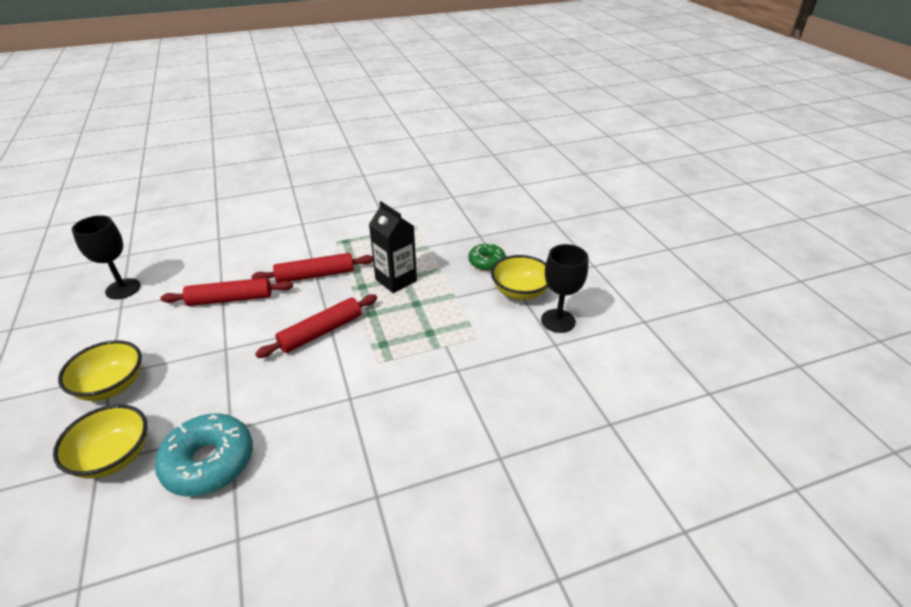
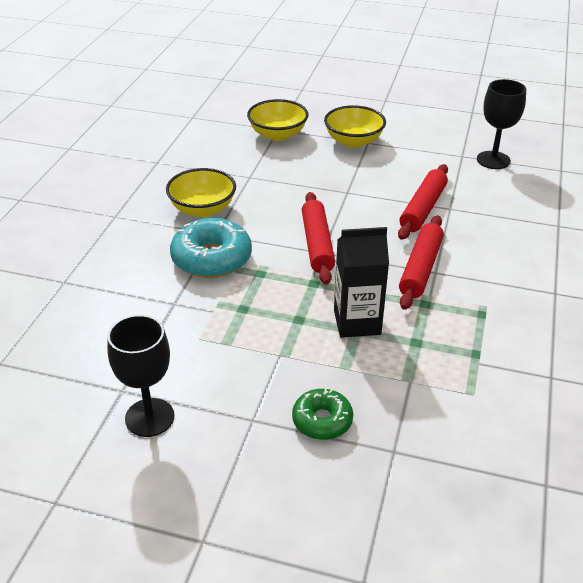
camera: 125 degrees right, 0 degrees up
(209, 462) = (229, 164): turquoise donut -> turquoise donut (211, 258)
(520, 292) = (232, 416): yellow bowl -> yellow bowl (202, 209)

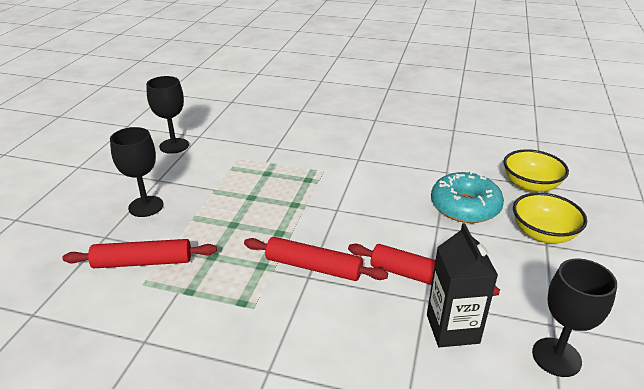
camera: 90 degrees right, 5 degrees down
(202, 209) = (390, 152): yellow bowl -> none
(211, 258) = (326, 159): turquoise donut -> turquoise donut (465, 207)
(317, 244) = (348, 207): red rolling pin -> red rolling pin (143, 262)
(322, 420) = (146, 206): green donut -> black goblet
(357, 322) = (243, 225): black carton -> black carton (452, 329)

